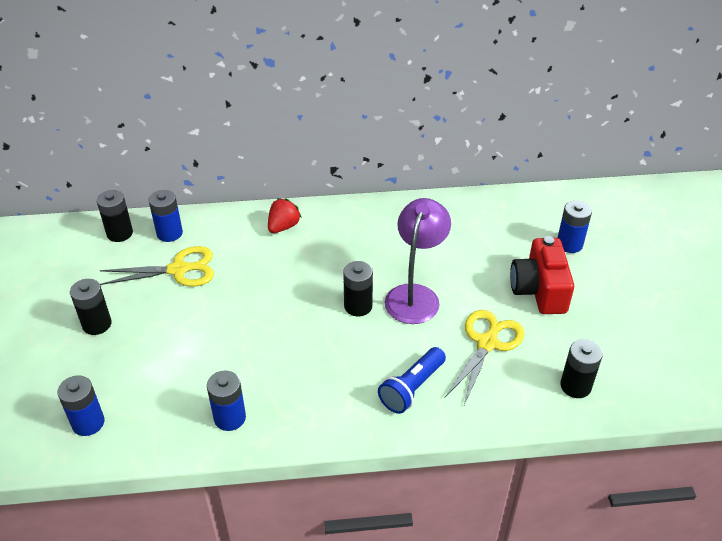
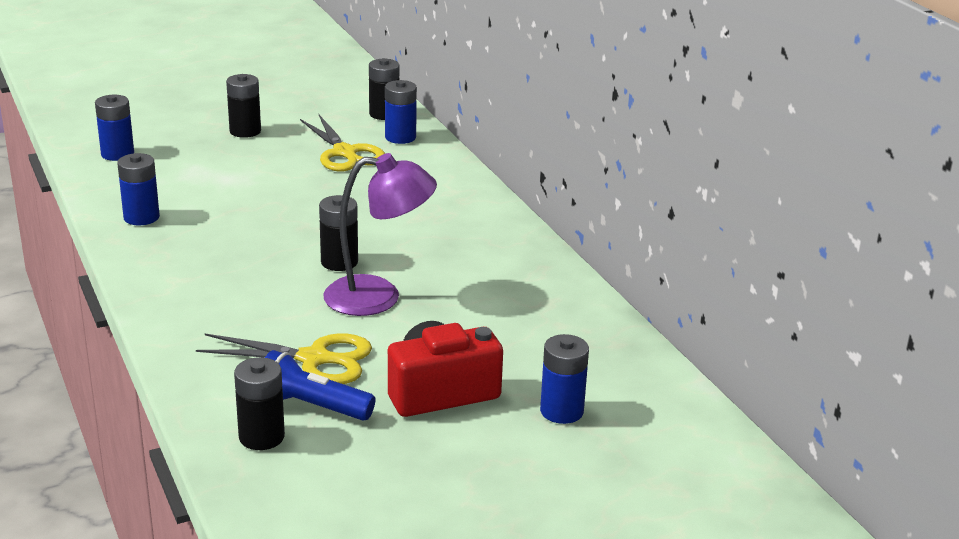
camera: 70 degrees right, 15 degrees down
(283, 226) = (454, 196): red strawberry -> none
(412, 388) = (217, 315): blue flashlight -> blue flashlight (311, 406)

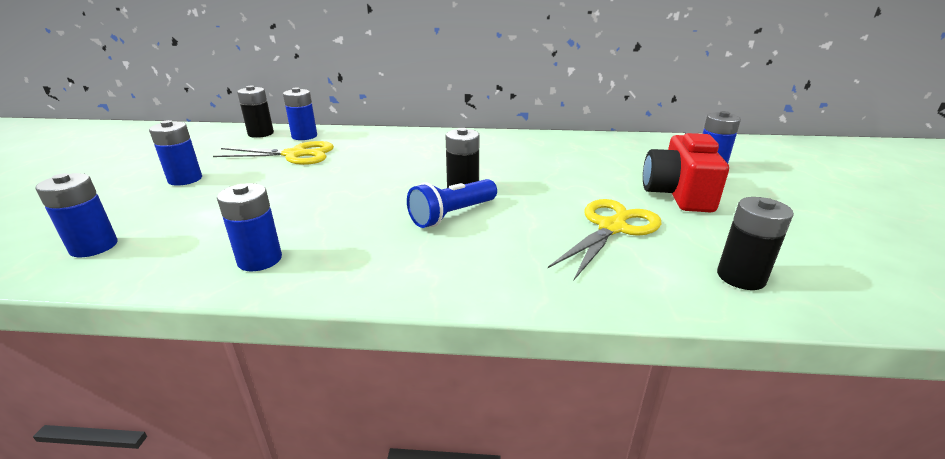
camera: 60 degrees left, 0 degrees up
(245, 131) = (185, 179): black battery -> blue battery
(311, 406) = (690, 244): blue flashlight -> blue flashlight (452, 215)
(378, 297) = (530, 186): purple lamp -> none

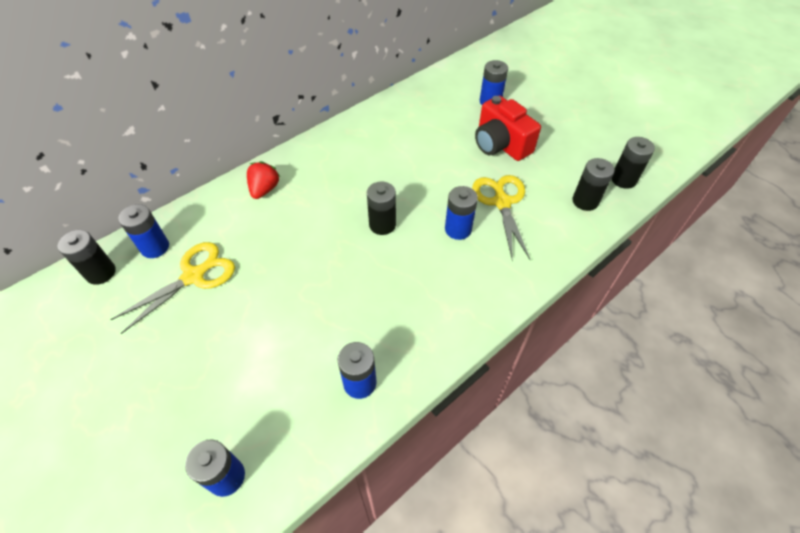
camera: 45 degrees left, 25 degrees up
(185, 179) = (151, 374): blue battery -> blue battery (458, 229)
(414, 140) = (264, 189): none -> red strawberry
(452, 215) = (410, 255): blue flashlight -> none
(846, 289) = (623, 179): none -> black battery

